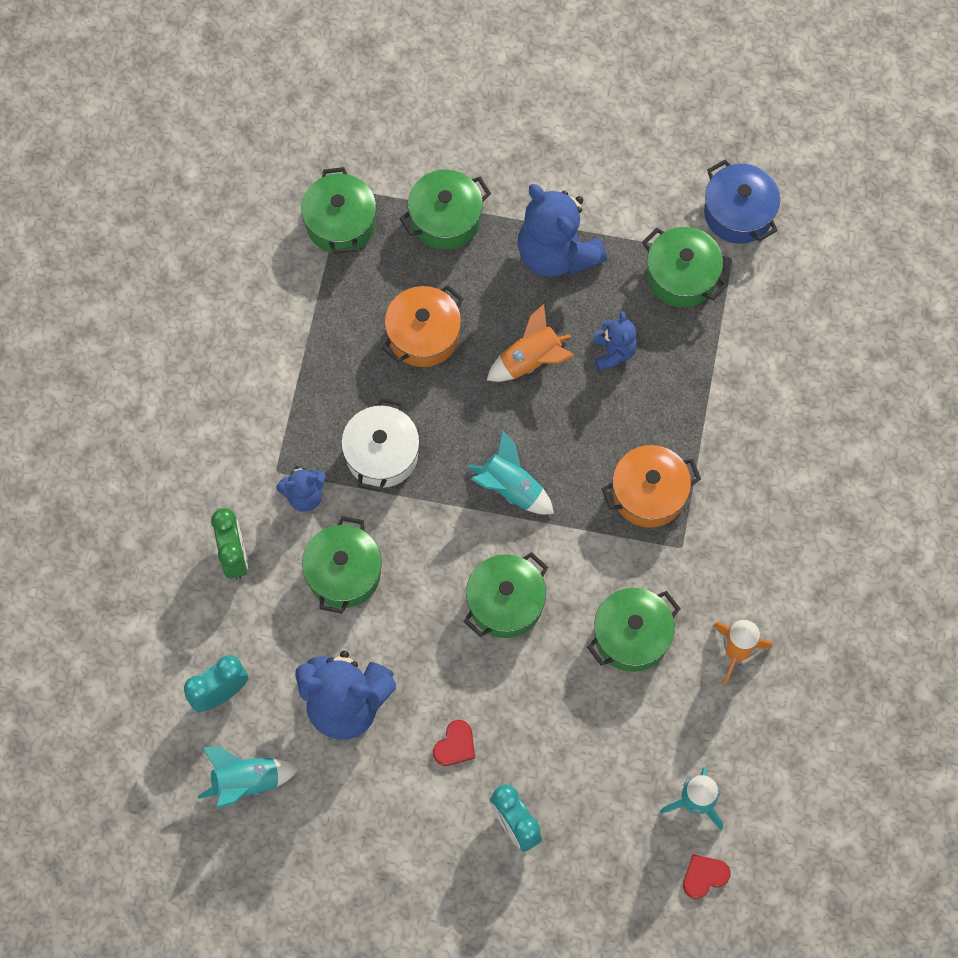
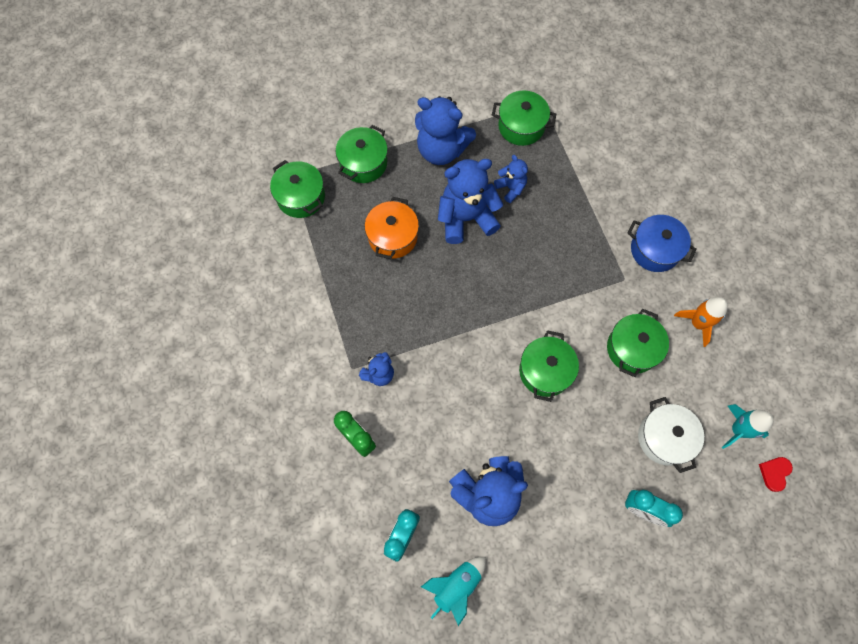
camera: 30 degrees left, 0 degrees up
(344, 573) = (434, 409): green pot -> none
(382, 454) = (412, 322): white pot -> white pot (664, 438)
(455, 745) = (573, 480): red heart -> none
(511, 488) = (503, 299): turquoise rocket -> none
(530, 361) = (466, 218): orange rocket -> blue teddy bear
(648, 494) = (585, 259): orange pot -> none
(738, 213) = (529, 77): blue pot -> blue pot (655, 250)

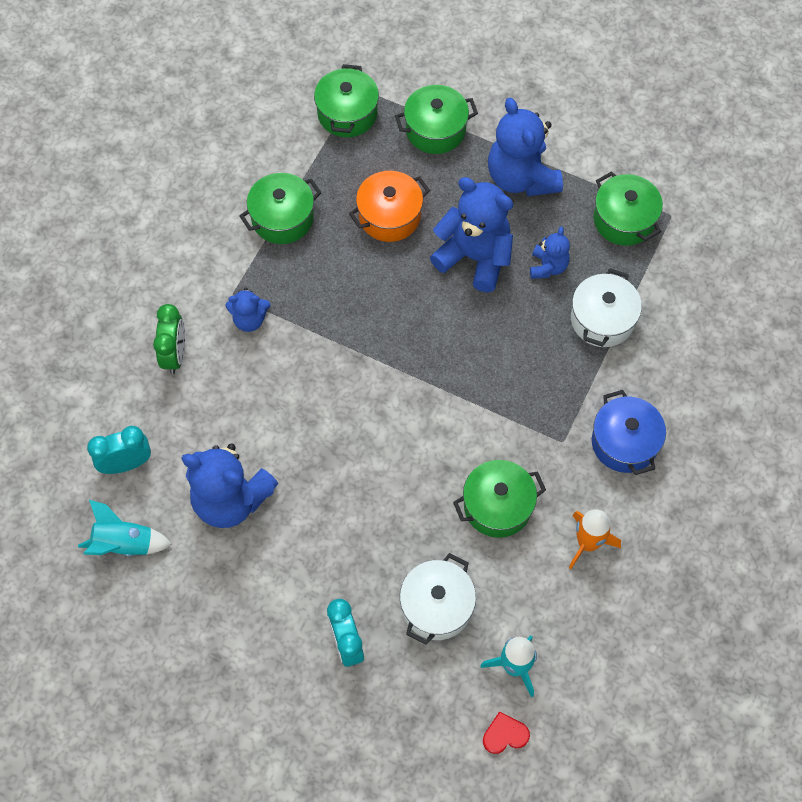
camera: 45 degrees right, 5 degrees down
(545, 371) = (394, 450): green pot -> green pot (282, 218)
(570, 192) = (602, 319): none -> white pot

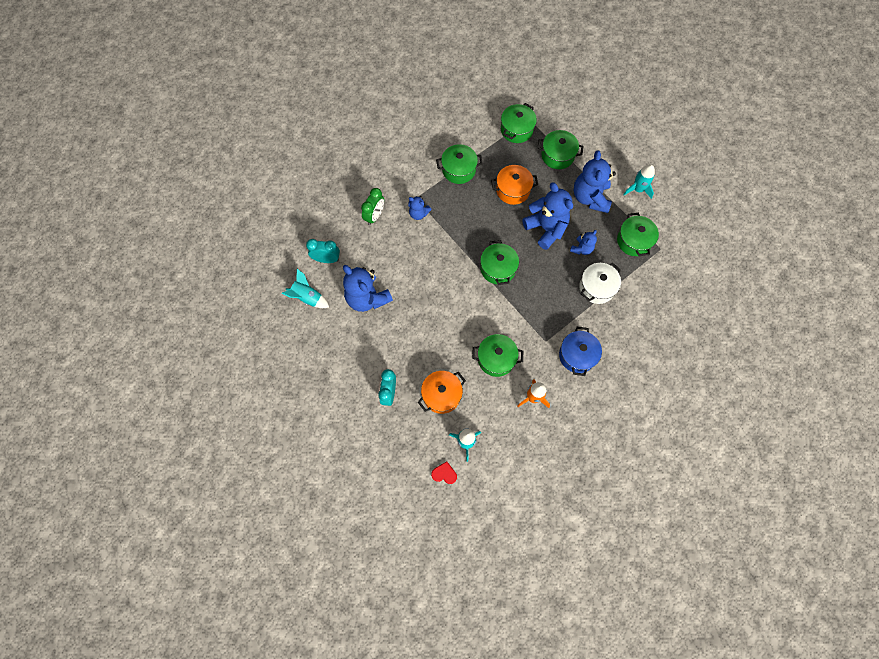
camera: 25 degrees right, 5 degrees up
(428, 356) = (498, 268): none -> green pot
(437, 606) = (441, 395): white pot -> orange pot
(590, 134) = (637, 189): none -> turquoise rocket

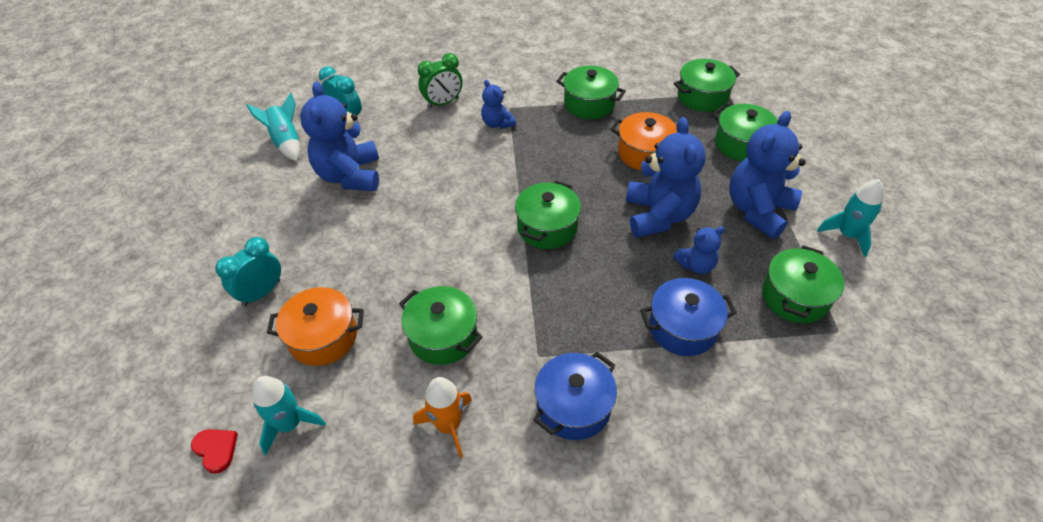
camera: 35 degrees right, 20 degrees down
(597, 287) = (682, 328): white pot -> blue pot

